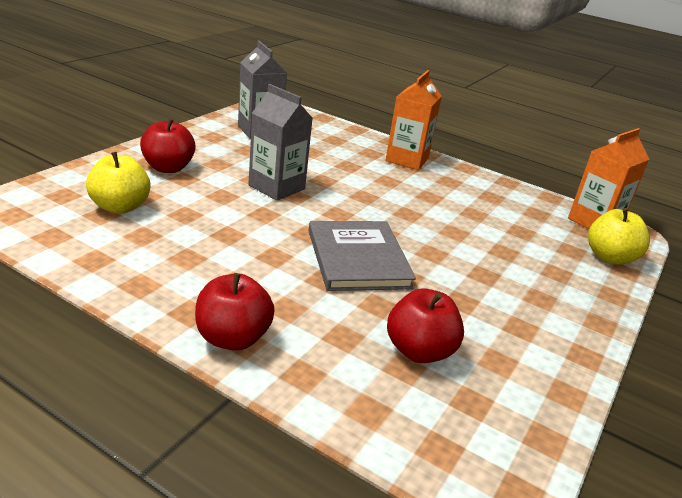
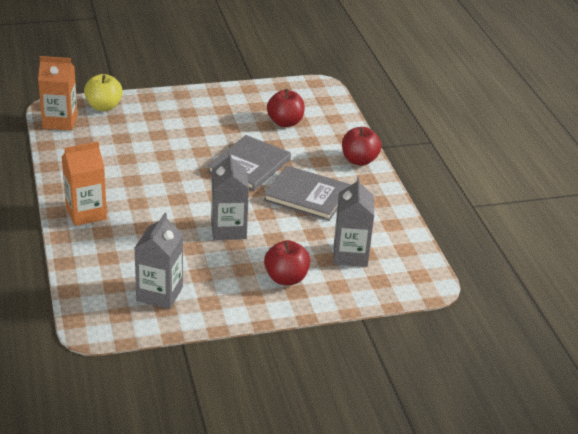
camera: 135 degrees left, 5 degrees up
(120, 207) = (350, 255): yellow apple -> grey carton
(243, 251) = (307, 196): none -> grey book

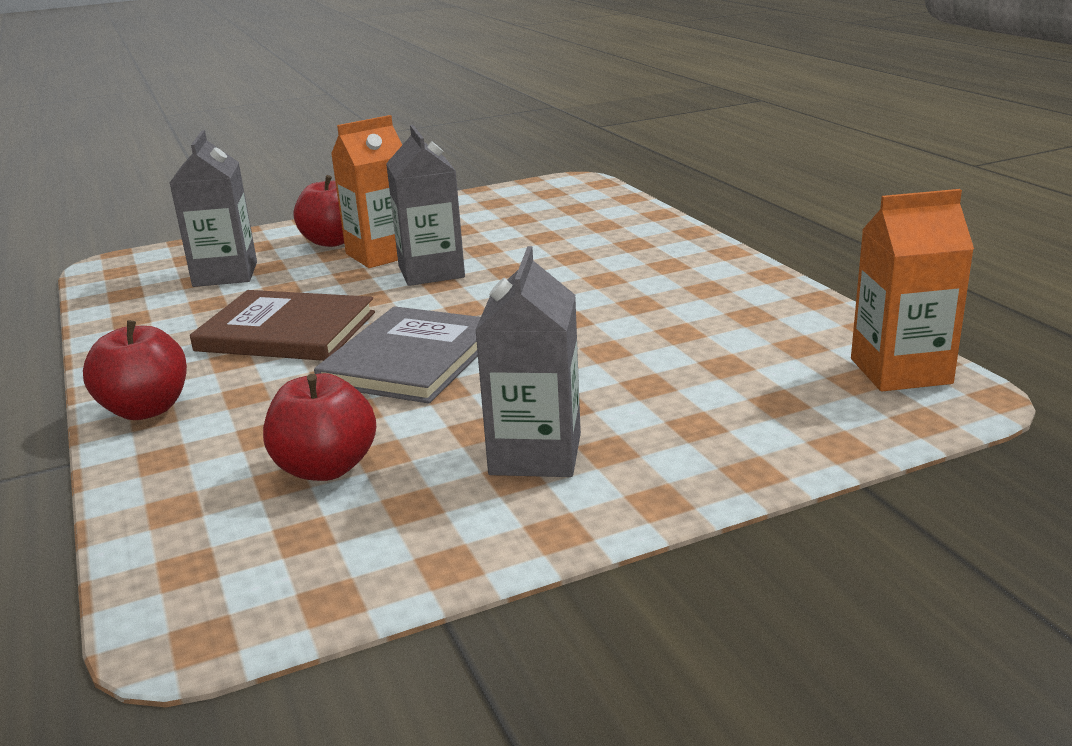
camera: 175 degrees right, 10 degrees down
(86, 213) = (679, 255): orange carton -> orange carton (381, 254)
(104, 107) = (840, 422): yellow apple -> none
(159, 294) = (509, 209): grey carton -> grey carton (535, 454)
(307, 196) = (286, 331): grey book -> brown book

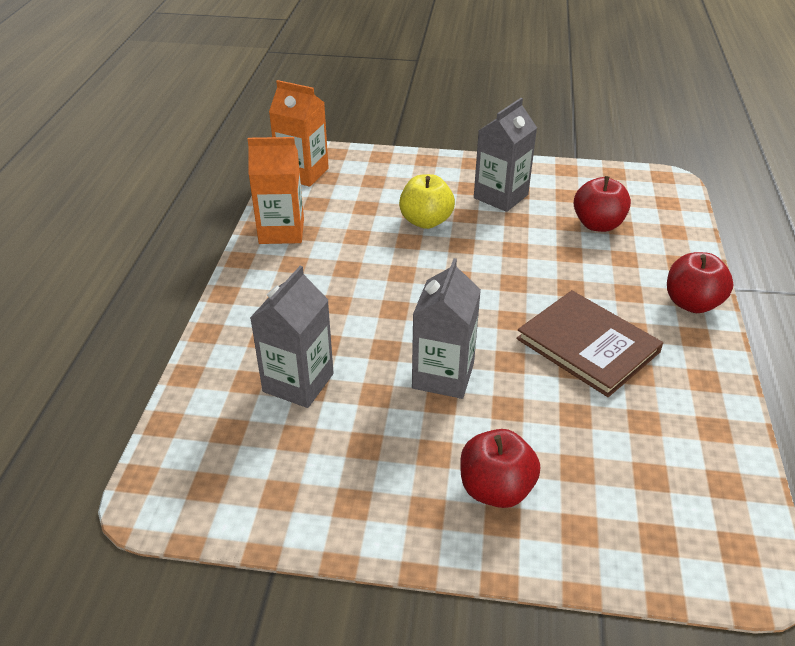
camera: 150 degrees left, 15 degrees up
(225, 274) = (622, 471): grey carton -> grey carton (298, 382)
(381, 254) = (465, 431): orange carton -> orange carton (281, 231)
(410, 360) = (519, 279): grey book -> none
(612, 377) = (426, 221): none -> yellow apple

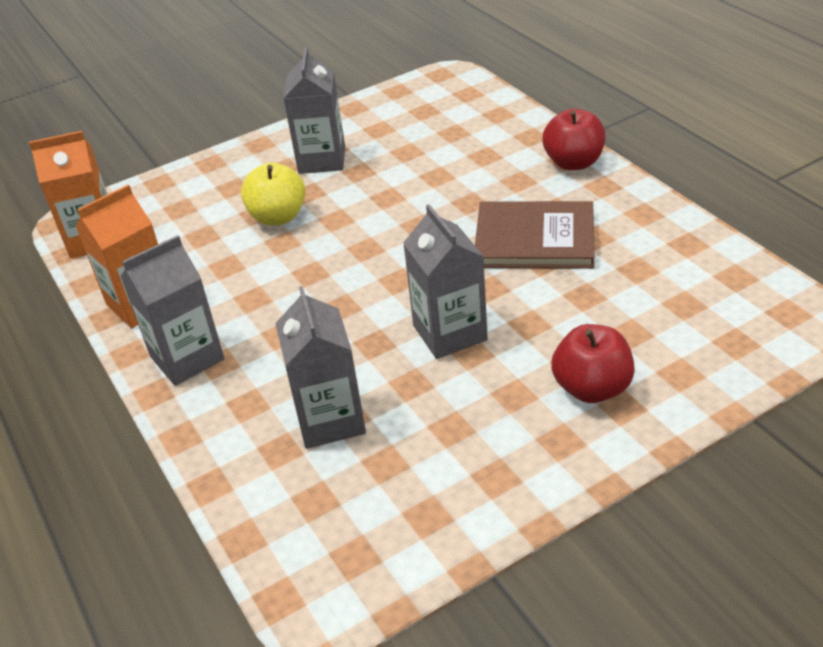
camera: 35 degrees left, 0 degrees up
(266, 283) = (187, 358): none -> grey carton
(597, 224) = (433, 140): red apple -> none

